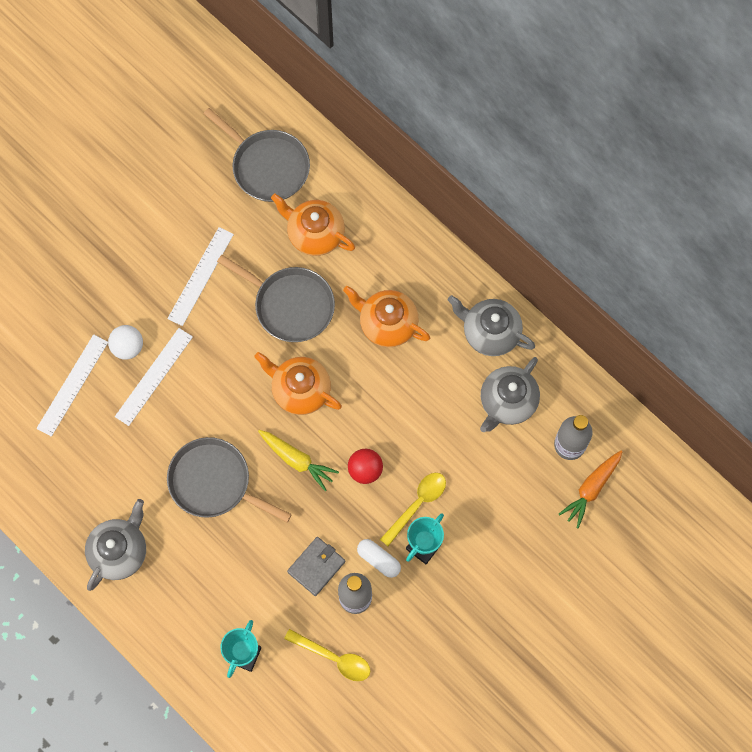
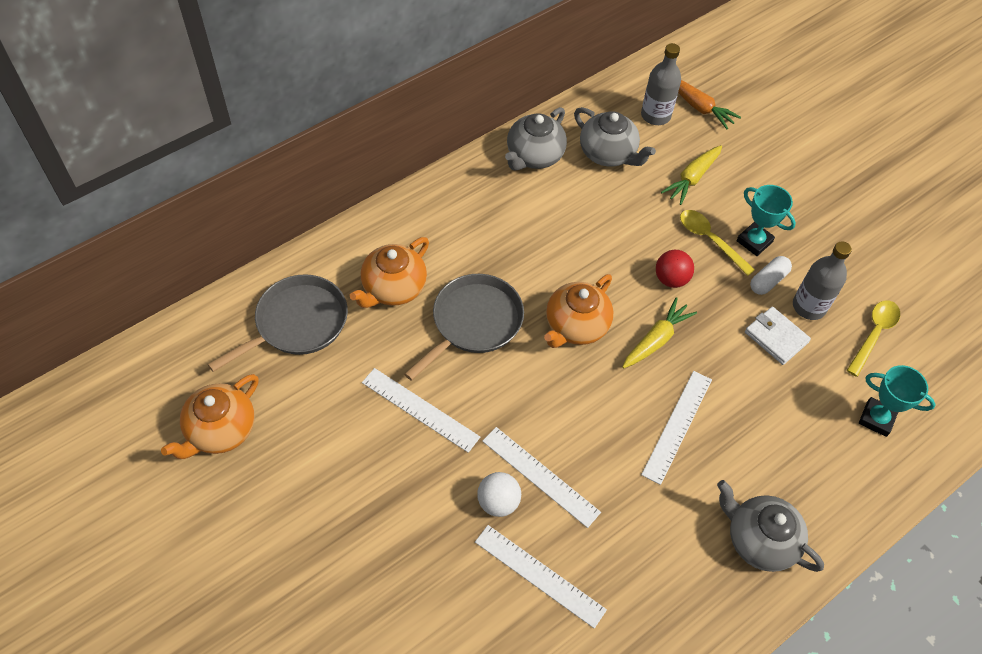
camera: 85 degrees left, 15 degrees down
(213, 482) = (677, 426): grey pan -> white ruler
(316, 567) = (776, 337): grey wallet -> white wallet
(387, 324) = (511, 238): orange teapot -> orange teapot (220, 430)
(491, 485) = (692, 179): none -> yellow carrot

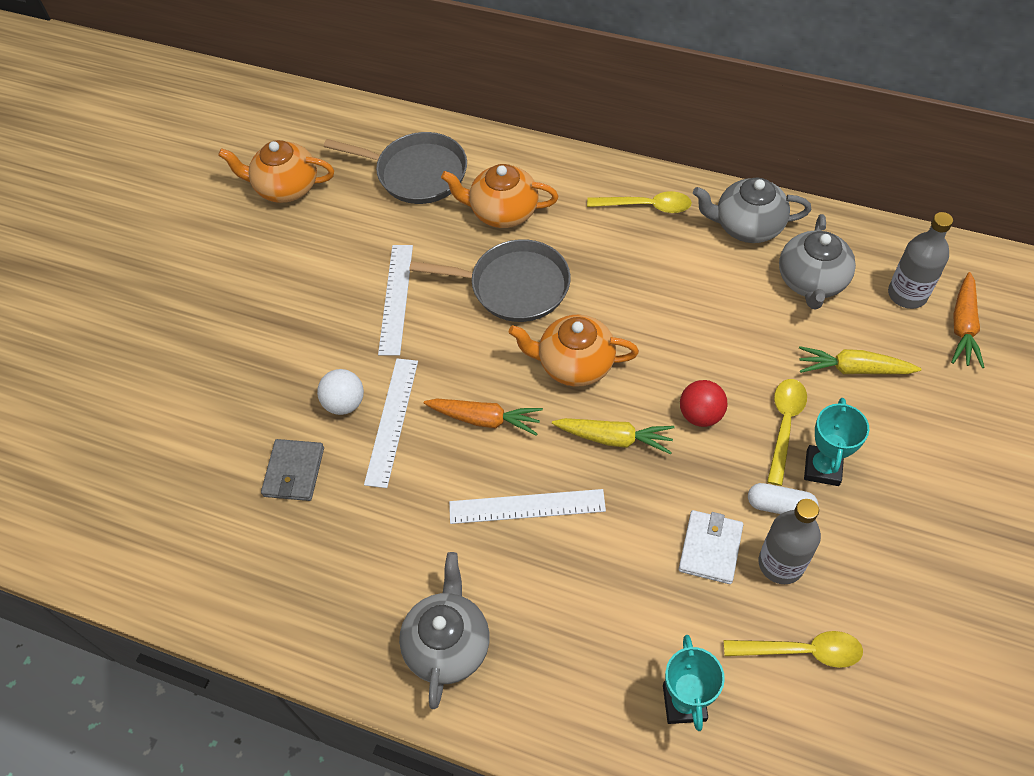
camera: 65 degrees right, 0 degrees up
(466, 199) = (646, 206): none -> yellow spoon
(539, 575) = (294, 472): white ruler -> grey wallet
(584, 411) = (485, 419): none -> orange carrot

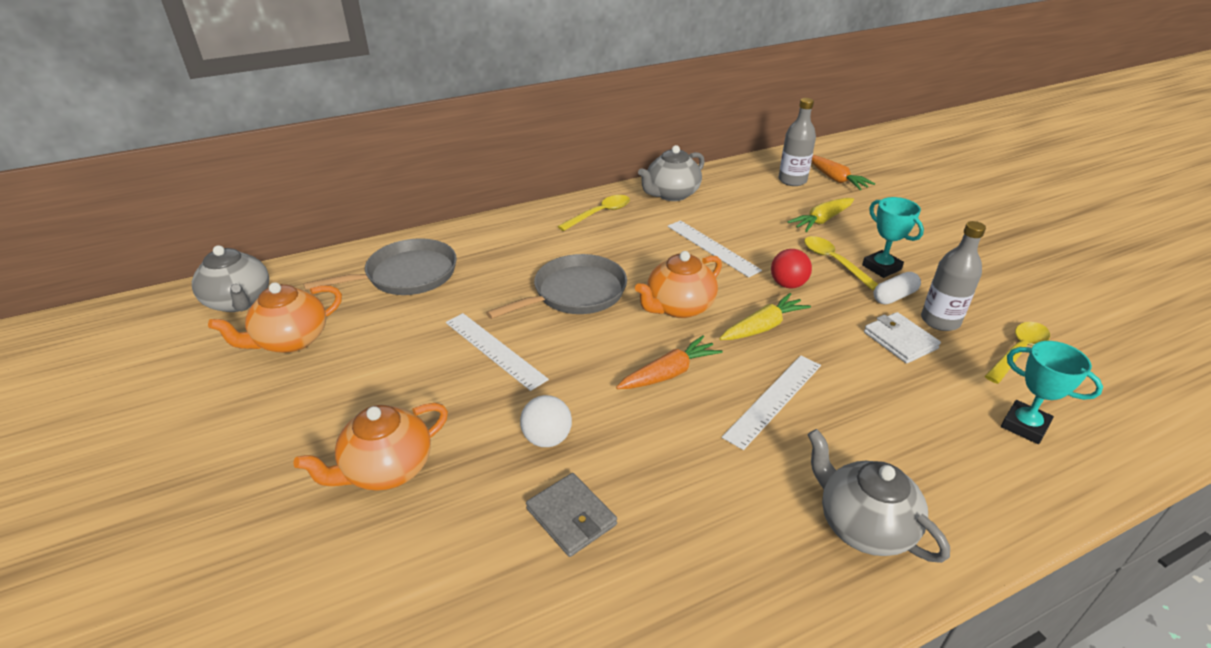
camera: 50 degrees left, 20 degrees down
(392, 421) = (603, 422): white ruler -> white ruler (712, 247)
(502, 212) = (507, 262): orange teapot -> orange teapot (386, 469)
(811, 282) = (742, 199): grey teapot -> grey teapot (239, 302)

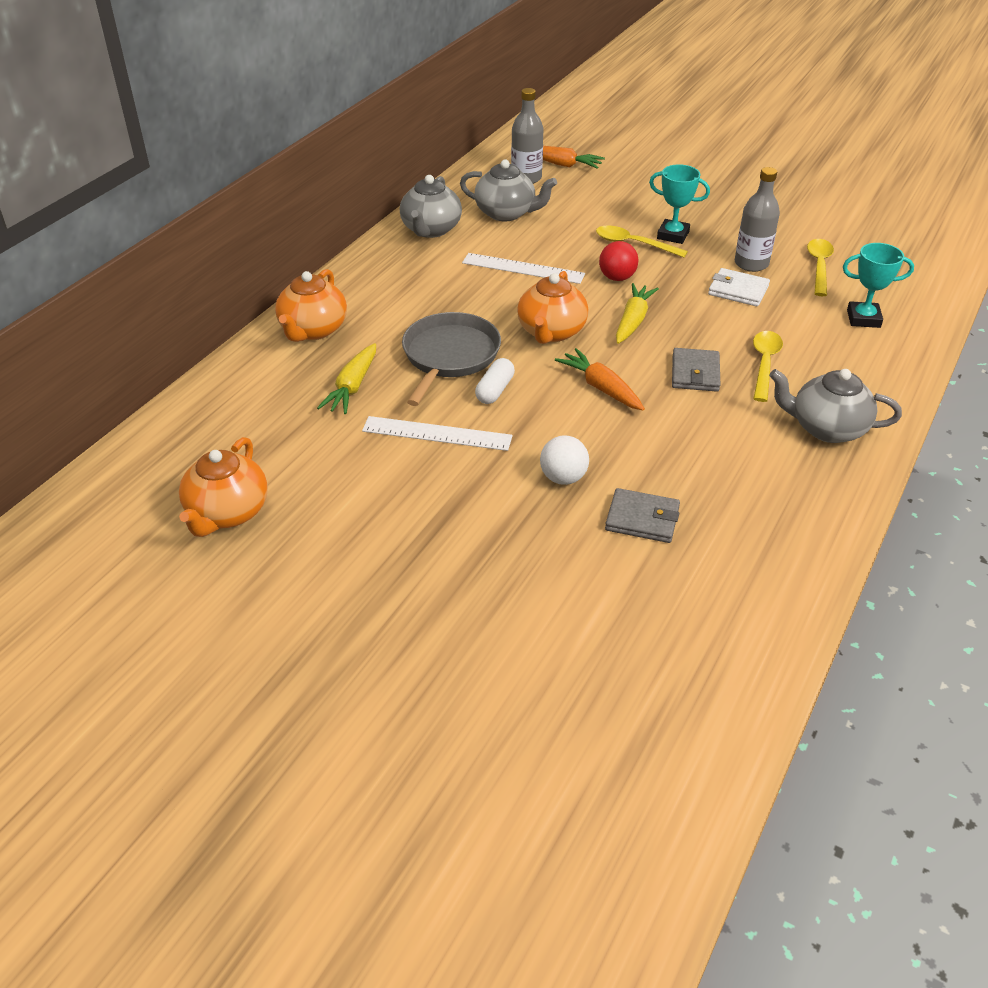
camera: 35 degrees left, 5 degrees up
(239, 302) = (112, 506): grey teapot -> grey teapot (506, 213)
(386, 469) = (464, 561): orange teapot -> orange teapot (313, 330)
(407, 275) = (263, 406): grey pan -> none
(600, 214) = (384, 274): yellow spoon -> yellow spoon (764, 364)
(669, 373) = (601, 387): orange carrot -> orange carrot turned 60 degrees counterclockwise
(774, 400) = (695, 373): white ruler -> grey wallet
(821, 220) = (588, 209): yellow carrot -> yellow carrot (352, 387)
(894, 296) = (703, 256): white capsule -> white capsule (494, 390)

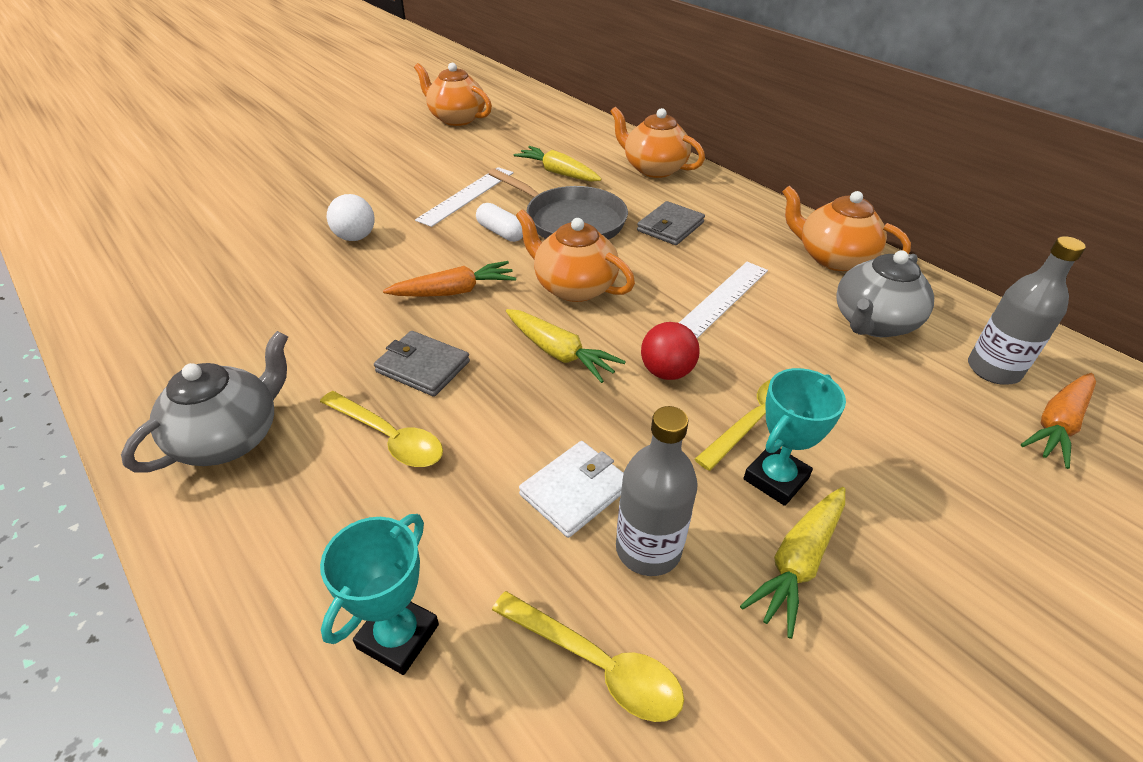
camera: 110 degrees right, 0 degrees up
(431, 230) = (832, 258): grey teapot -> orange teapot
(642, 519) = (266, 261): grey wallet -> grey wallet (670, 227)
(719, 226) = (798, 563): none -> yellow carrot

